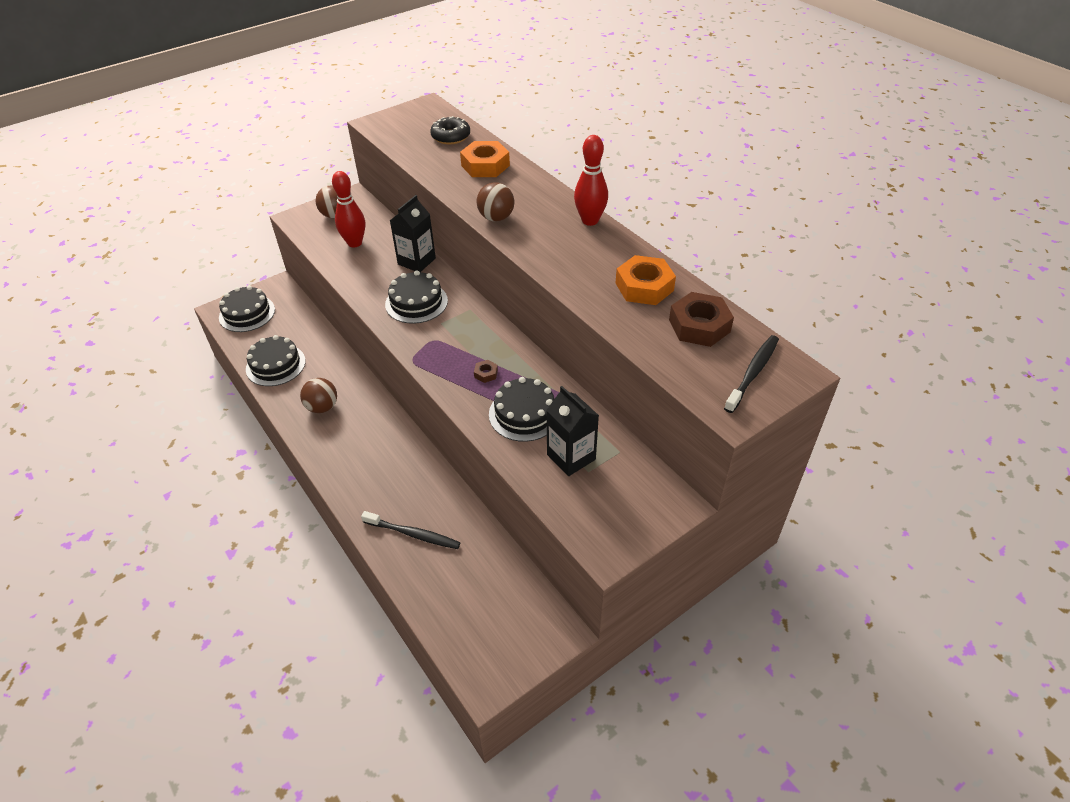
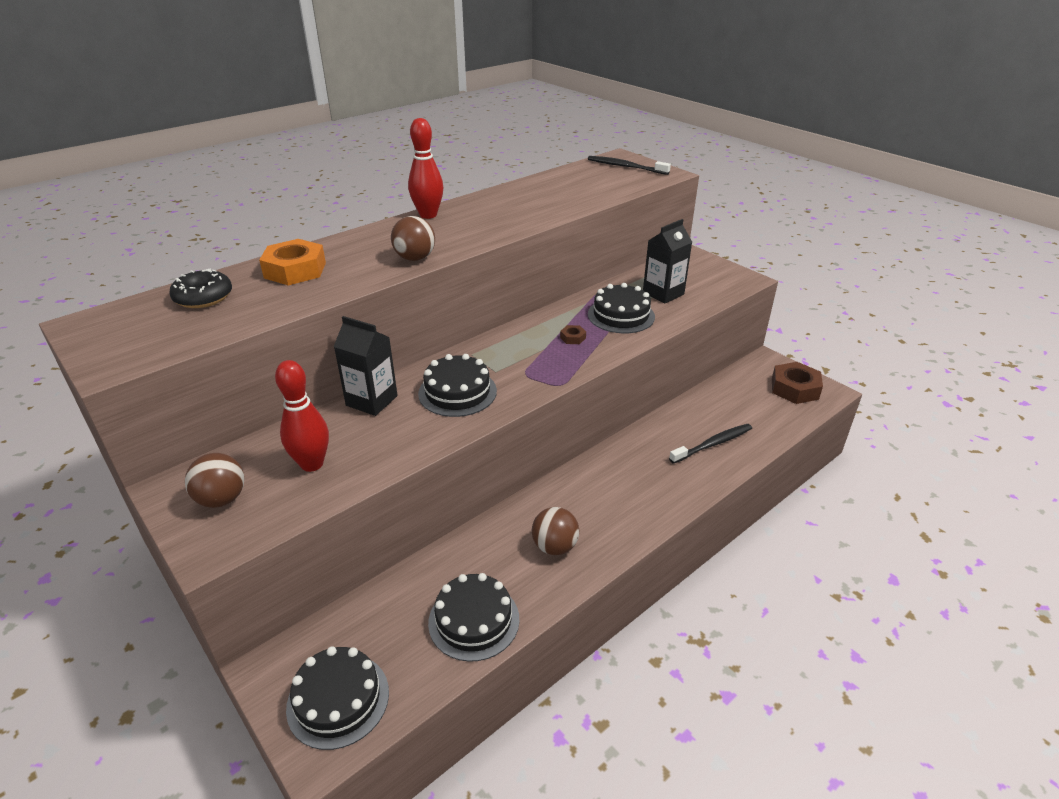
camera: 95 degrees left, 10 degrees down
(413, 534) = (713, 444): black toothbrush -> black toothbrush turned 45 degrees clockwise
(644, 287) = (532, 195): orange nut -> none
(699, 326) = (579, 179): brown nut -> brown nut (794, 388)

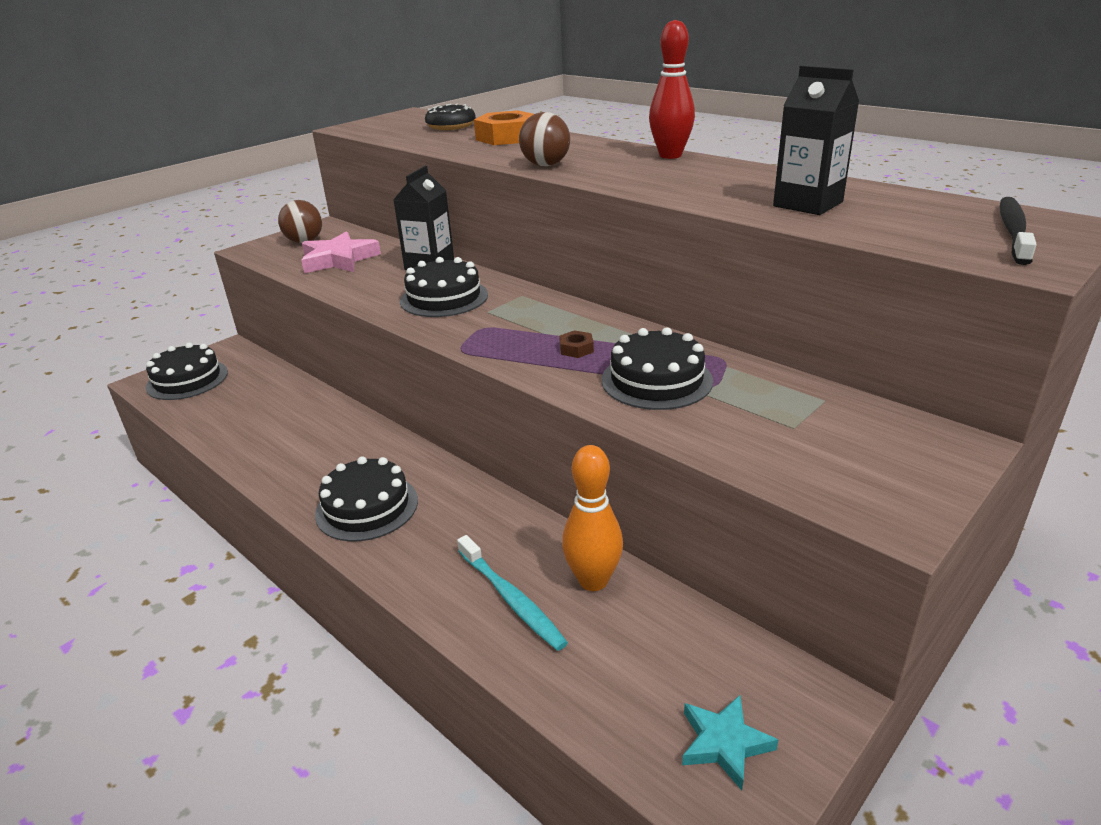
camera: 85 degrees right, 5 degrees down
(312, 464) = (338, 259): red bowling pin -> pink star
(474, 620) = (238, 426): black cake -> black cake (367, 507)
(554, 546) = (319, 463): brown ball -> none
(663, 293) = (756, 415): black carton -> black carton (808, 204)
(696, 413) = (593, 580): none -> orange bowling pin
(713, 444) = (511, 599): black toothbrush -> turquoise toothbrush
(794, 388) = (724, 743): brown nut -> turquoise star

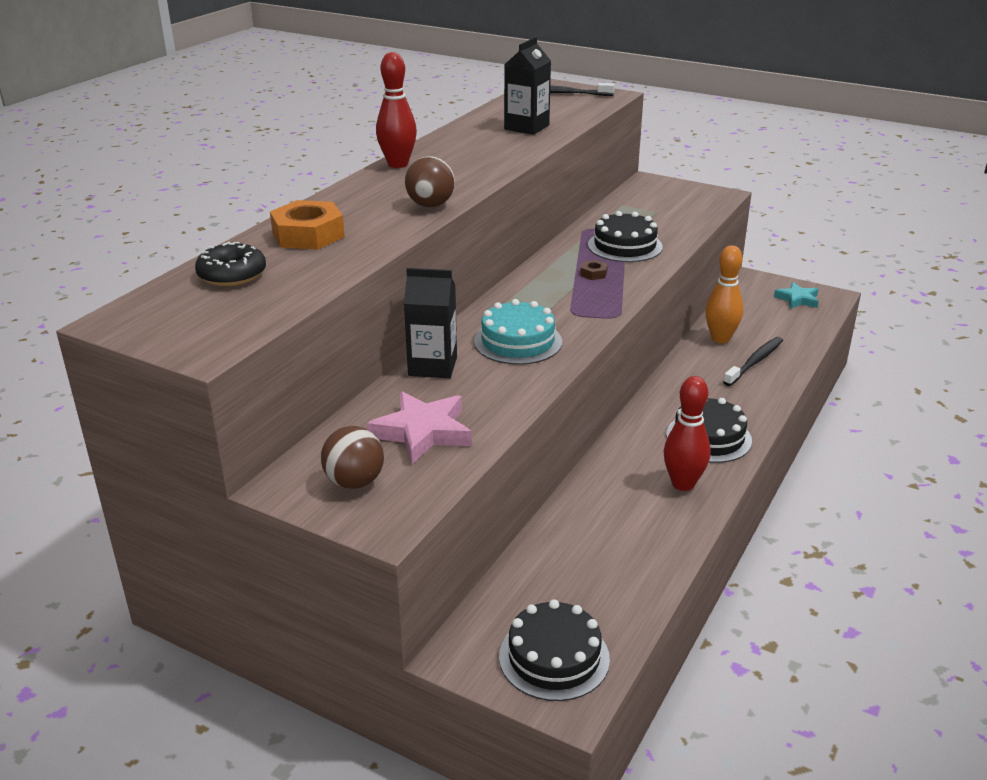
camera: 105 degrees left, 0 degrees up
(306, 471) = (683, 484): none -> red bowling pin
(444, 298) = (518, 341): black cake -> turquoise cake
(511, 599) = (755, 362): turquoise toothbrush -> black toothbrush

